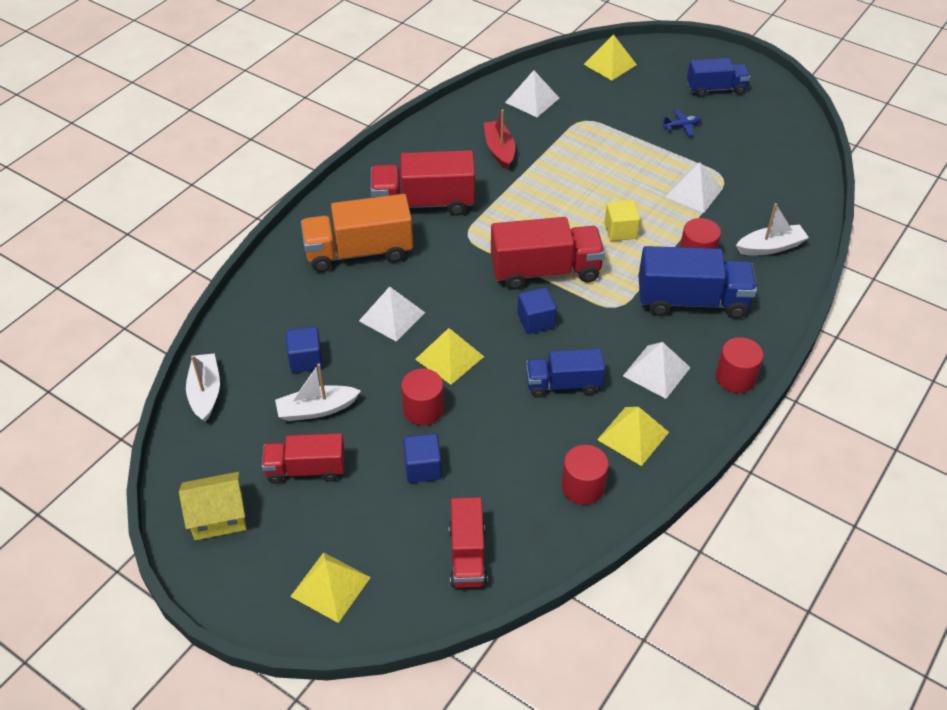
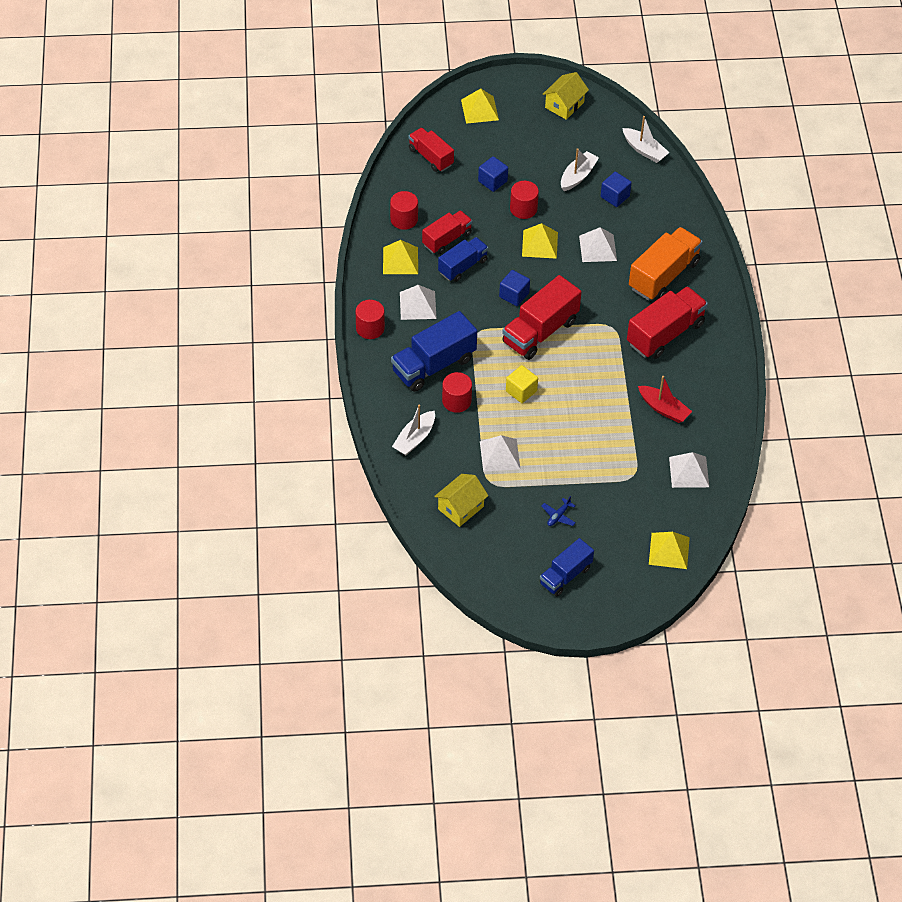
camera: 140 degrees right, 5 degrees up
(306, 469) = (549, 147): red truck -> red truck (447, 239)
(770, 173) = (461, 508): none -> yellow house

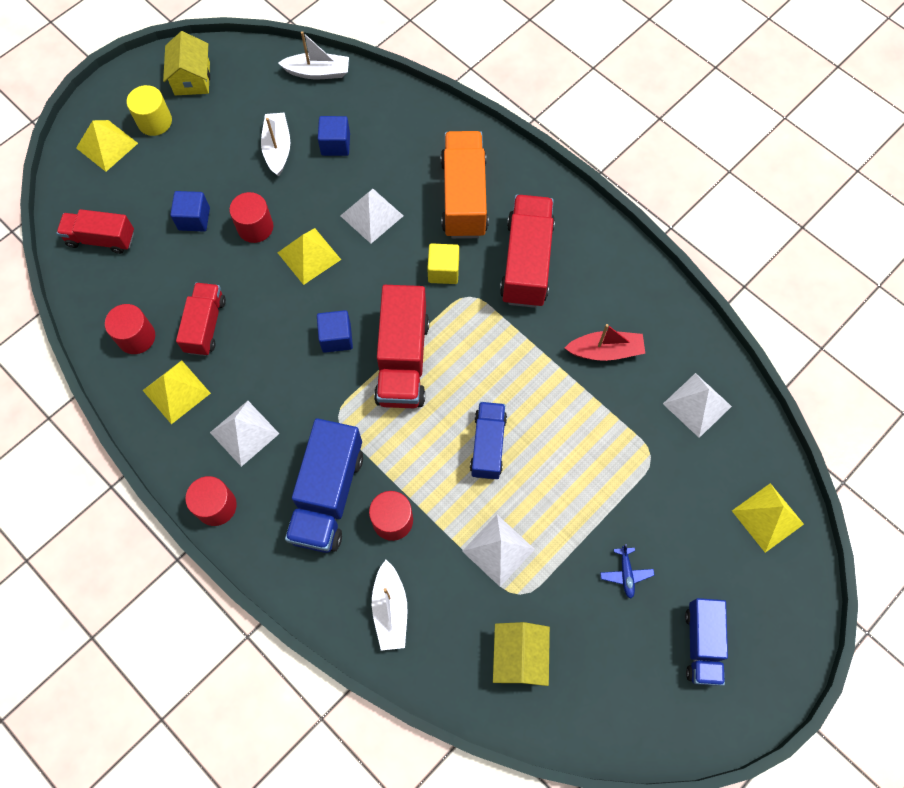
camera: 40 degrees left, 15 degrees up
(463, 266) = (252, 345): blue truck -> blue truck (488, 445)
(519, 114) = (155, 121): none -> yellow cylinder
(521, 391) = (448, 449): yellow cube -> yellow cube (443, 271)

